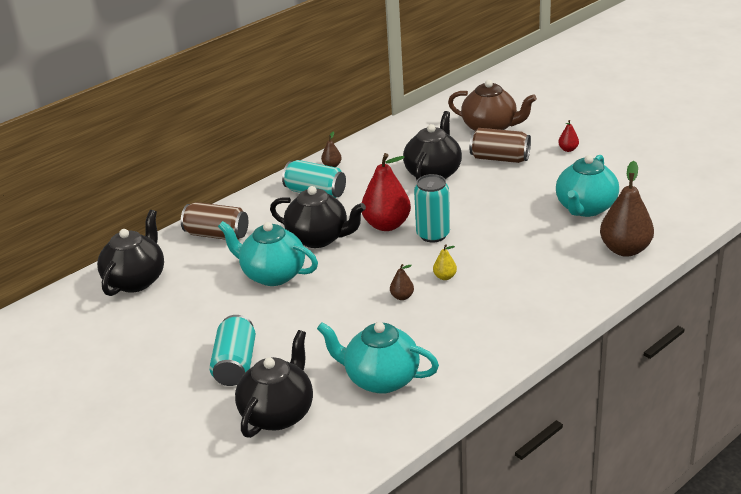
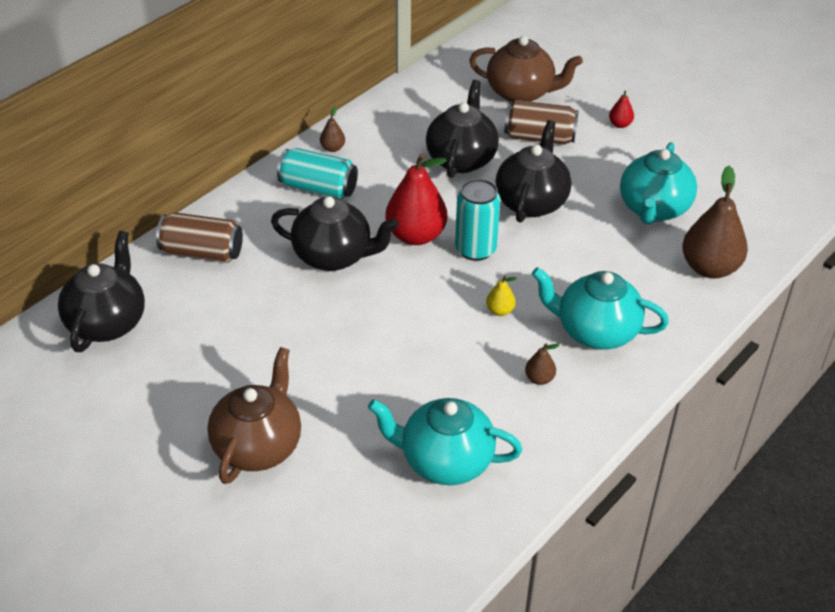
camera: 10 degrees left, 10 degrees up
(235, 365) = (258, 446): turquoise can -> brown teapot
(272, 274) = (284, 311): turquoise teapot -> turquoise teapot (595, 331)
(278, 413) = (325, 516): black teapot -> black teapot (532, 202)
(402, 297) = (452, 341): brown pear -> brown pear (539, 379)

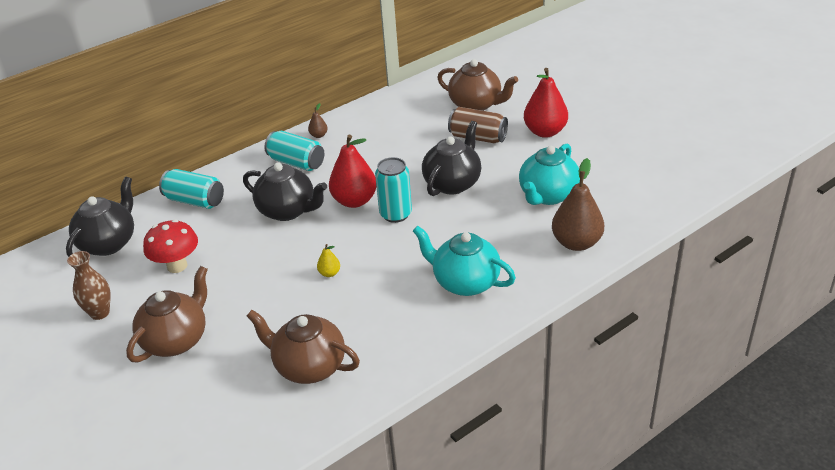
camera: 15 degrees right, 5 degrees down
(137, 421) = (100, 313): none -> brown vase
(202, 253) = (195, 201): brown can -> turquoise can
(216, 345) = (177, 266): none -> red mushroom
(445, 461) = (309, 366): turquoise teapot -> brown teapot
(461, 159) = (411, 149): black teapot -> none
(500, 311) = (396, 260): yellow pear -> yellow pear (329, 273)
(539, 379) = (406, 313): brown pear -> none
(620, 124) = (545, 132): red pear -> red pear, size x2.24

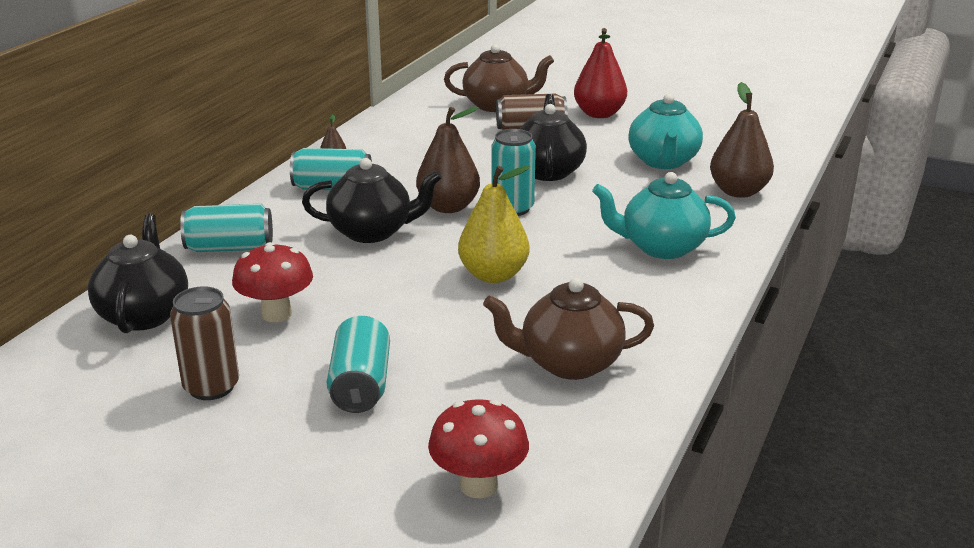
camera: 30 degrees left, 10 degrees down
(100, 313) = (211, 387): brown vase -> brown can
(175, 442) = (478, 485): none -> red mushroom
(176, 340) = (361, 385): brown teapot -> turquoise can
(329, 273) = (493, 275): yellow pear -> yellow pear, size x2.24
(354, 201) = (448, 207): red pear -> brown pear

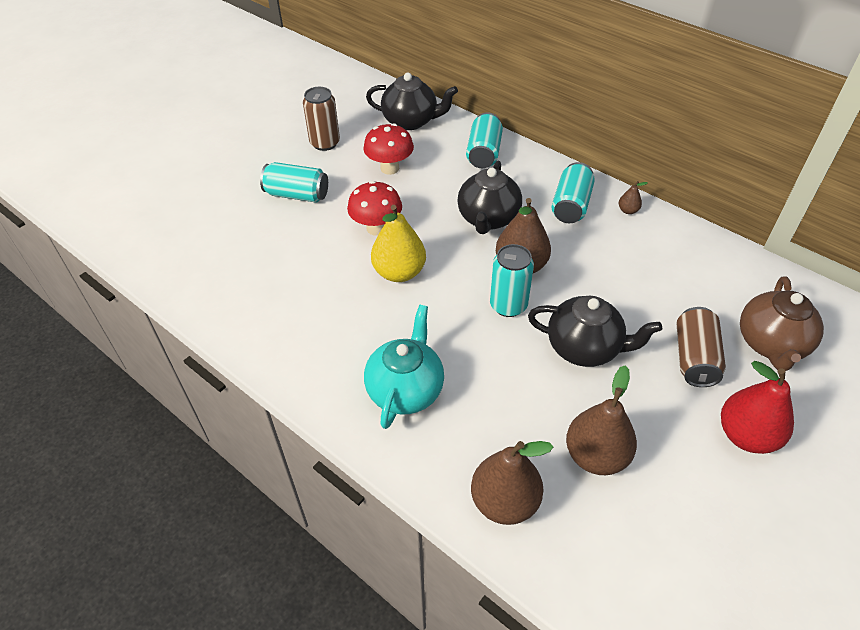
camera: 105 degrees right, 20 degrees up
(478, 485) = (184, 226): red mushroom -> red mushroom (376, 228)
(569, 363) = (270, 287): brown teapot -> none
(663, 161) = (596, 456): turquoise teapot -> brown pear

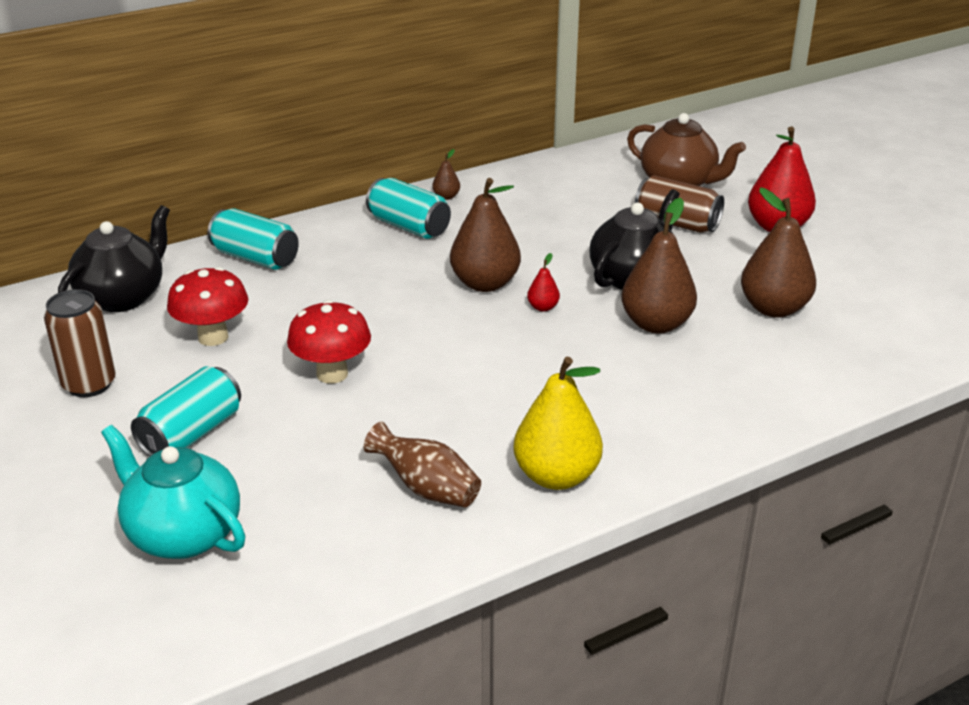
camera: 70 degrees left, 15 degrees down
(281, 305) = (426, 488): none -> brown vase
(399, 272) = (433, 373): yellow pear -> yellow pear (556, 476)
(406, 390) = (635, 409): turquoise teapot -> turquoise teapot (183, 534)
(488, 219) = (386, 285): black teapot -> none
(504, 502) = (813, 376): brown pear -> brown pear (656, 324)
(508, 305) = (543, 307): turquoise can -> red pear

